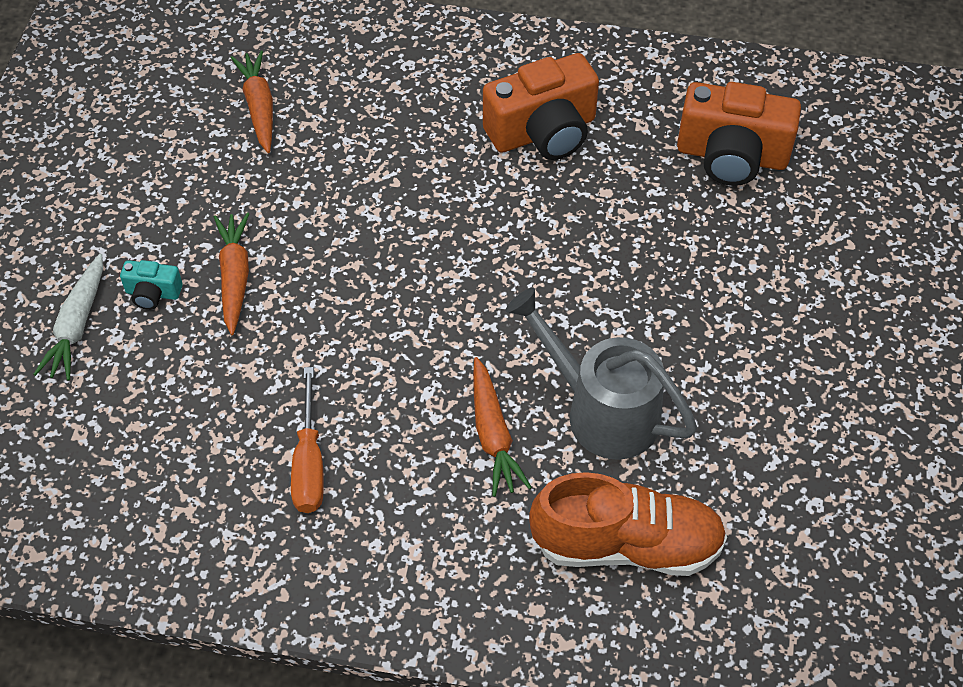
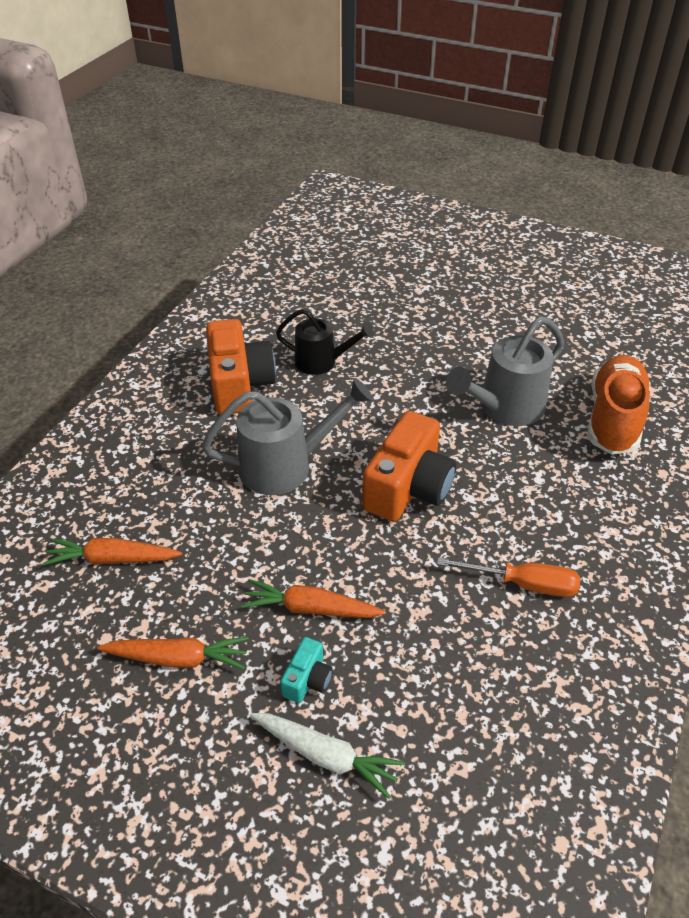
camera: 75 degrees left, 10 degrees down
(425, 209) = (286, 465): none -> grey watering can
(493, 434) = (514, 467): orange carrot -> orange carrot (178, 658)
(617, 200) = (322, 362): none -> black watering can
(731, 156) = (306, 303): orange camera -> orange camera (408, 488)

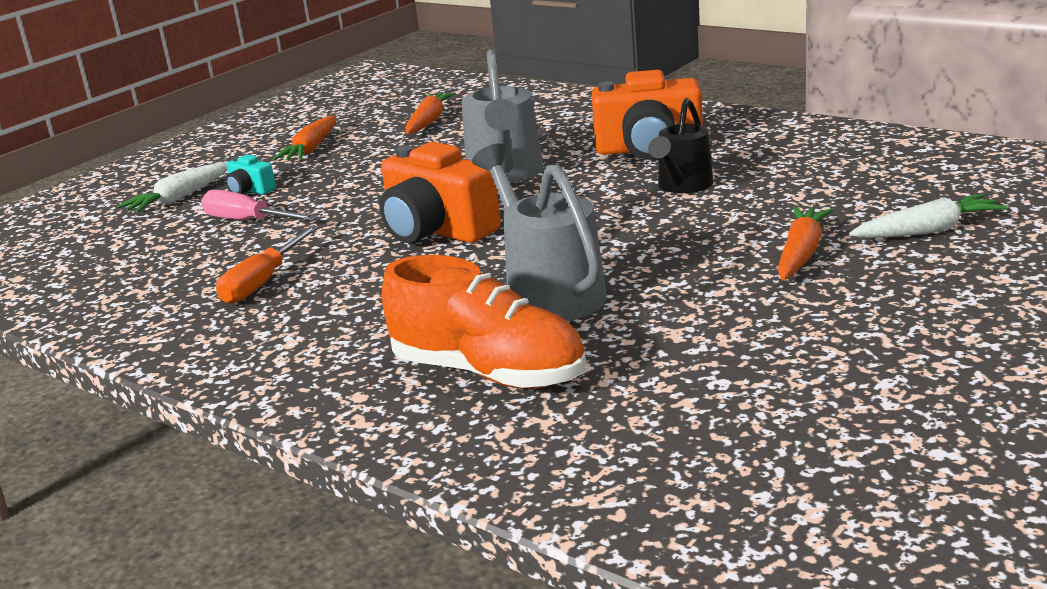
camera: 105 degrees right, 20 degrees down
(311, 608) = (318, 190): orange carrot -> orange carrot (801, 254)
(394, 647) = (248, 221): none -> pink screwdriver
(397, 268) = (927, 231): none -> white carrot

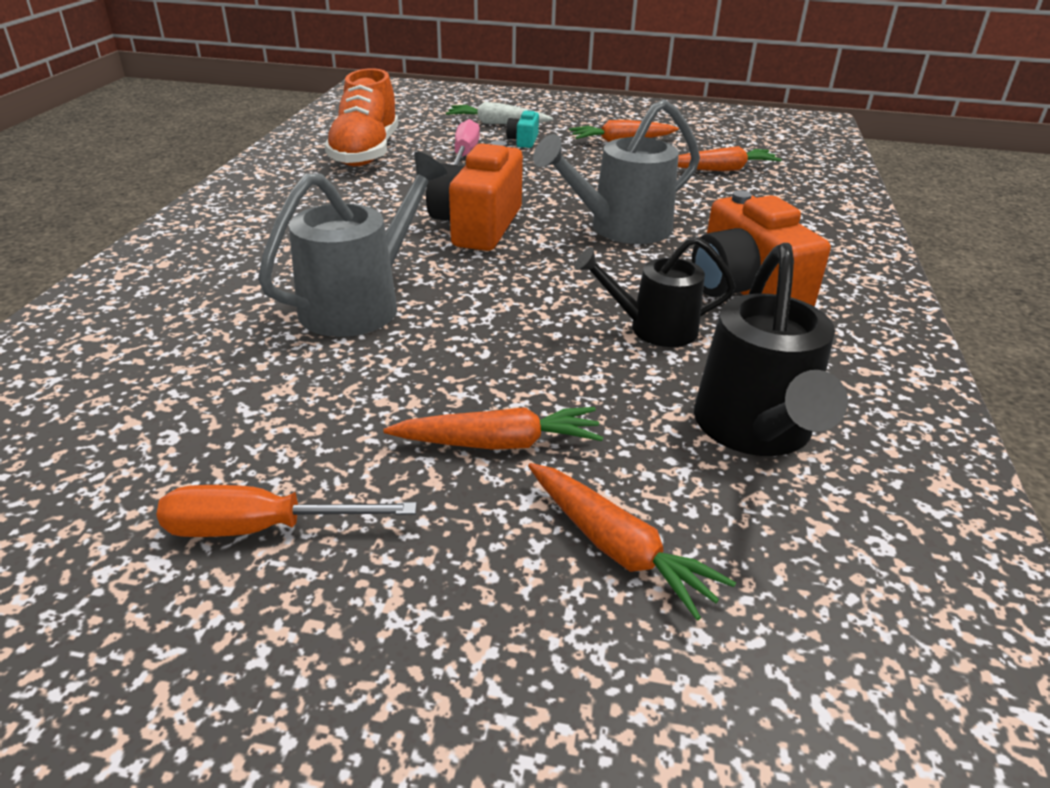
camera: 60 degrees right, 10 degrees up
(263, 282) = (356, 185): orange screwdriver -> orange screwdriver (261, 528)
(489, 373) = (198, 308): orange shoe -> orange shoe (366, 153)
(830, 176) = (755, 431): none -> black watering can
(927, 231) = (616, 547): white carrot -> orange carrot

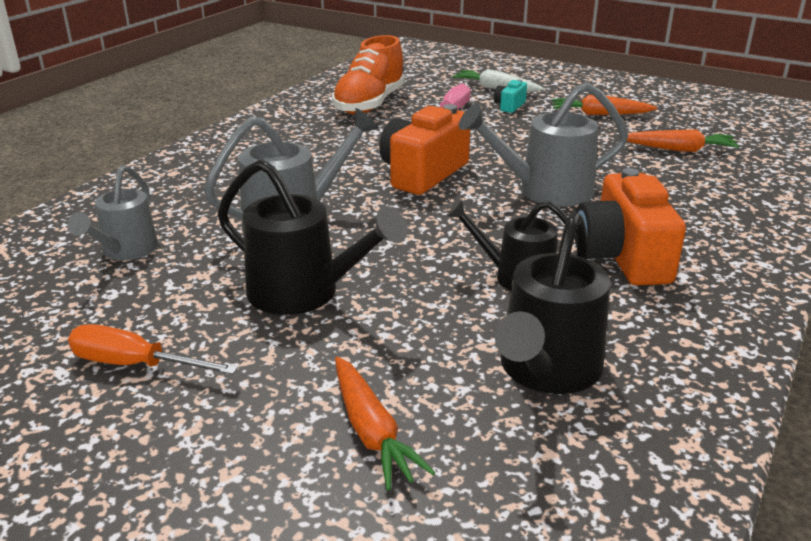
camera: 20 degrees right, 5 degrees down
(156, 375) = (125, 251): none -> grey watering can
(429, 390) = (305, 294): none -> black watering can
(498, 443) = (331, 340): orange carrot -> none

